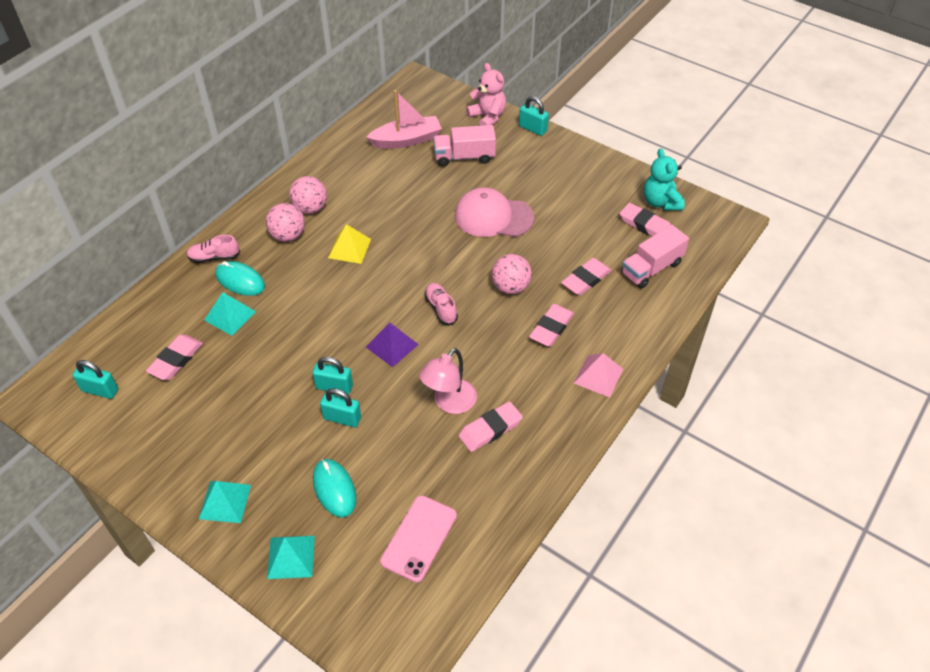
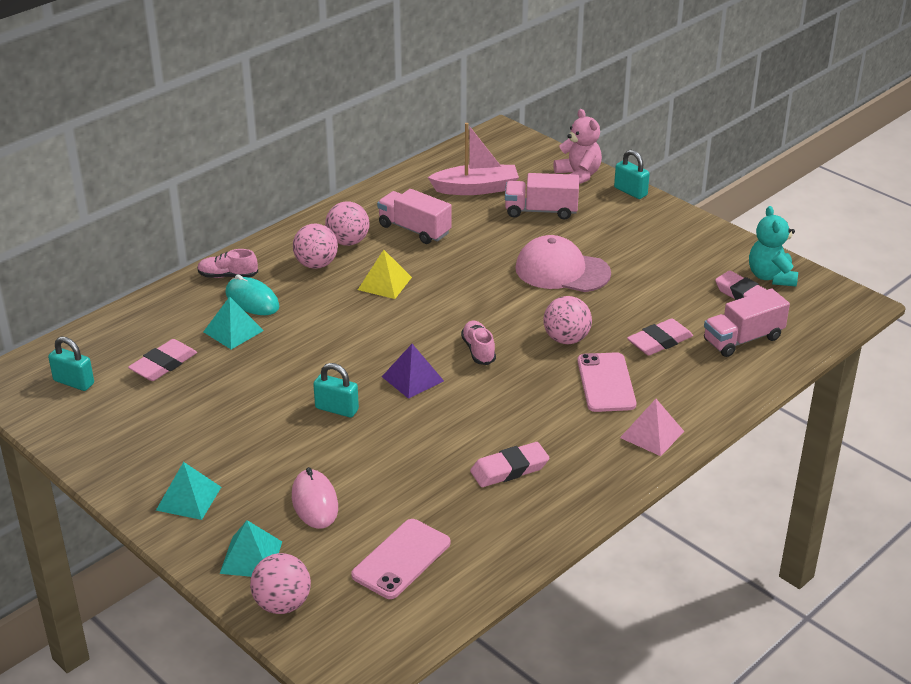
camera: 10 degrees right, 15 degrees down
(327, 603) = (282, 604): none -> pink ball
(334, 489) = (314, 502): turquoise mouse -> pink mouse
(342, 418) = (339, 439): turquoise padlock -> none
(363, 189) = (414, 229): none -> pink truck
(449, 403) = (467, 439): pink lamp -> none
(551, 328) = (606, 383): pink eraser -> pink phone

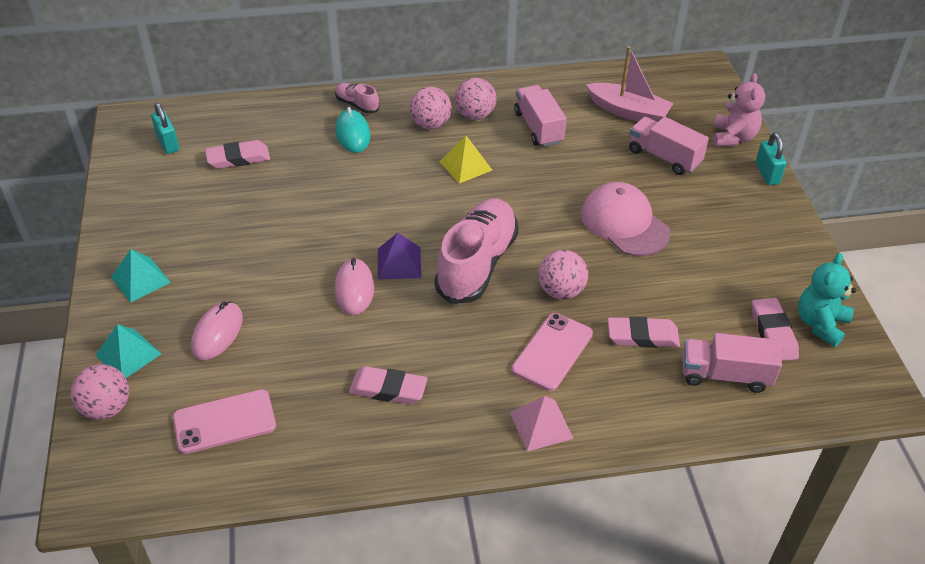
camera: 35 degrees right, 10 degrees up
(233, 331) = (313, 154): turquoise pyramid -> none
(336, 409) = (316, 260): turquoise padlock -> none
(397, 414) = (354, 289): none -> pink mouse
(478, 350) = (477, 264): pink shoe -> pink shoe, size x2.18

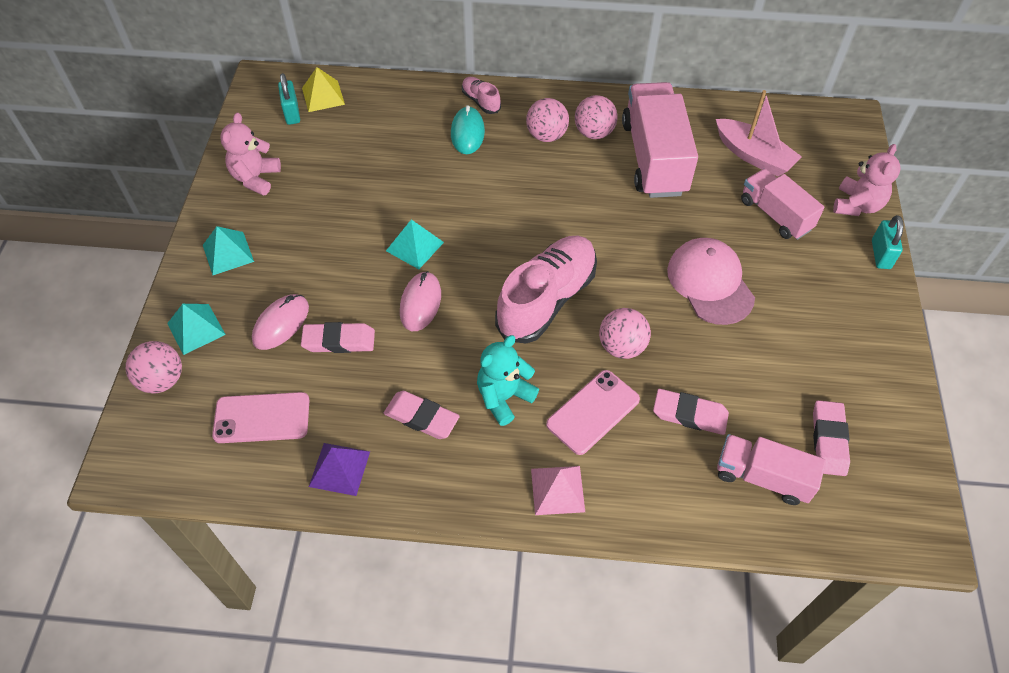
camera: 15 degrees right, 10 degrees up
(148, 207) = (255, 178): none -> pink teddy bear
(238, 158) = (352, 140): pink eraser -> pink eraser (339, 341)
(332, 240) = (415, 246): none -> turquoise pyramid
(399, 263) = (471, 283): purple pyramid -> purple pyramid (339, 469)
(465, 165) = (568, 188): yellow pyramid -> yellow pyramid (323, 96)
(538, 127) = (654, 158): pink truck -> pink truck, size x1.66
(820, 324) = (883, 441): turquoise teddy bear -> turquoise teddy bear (504, 397)

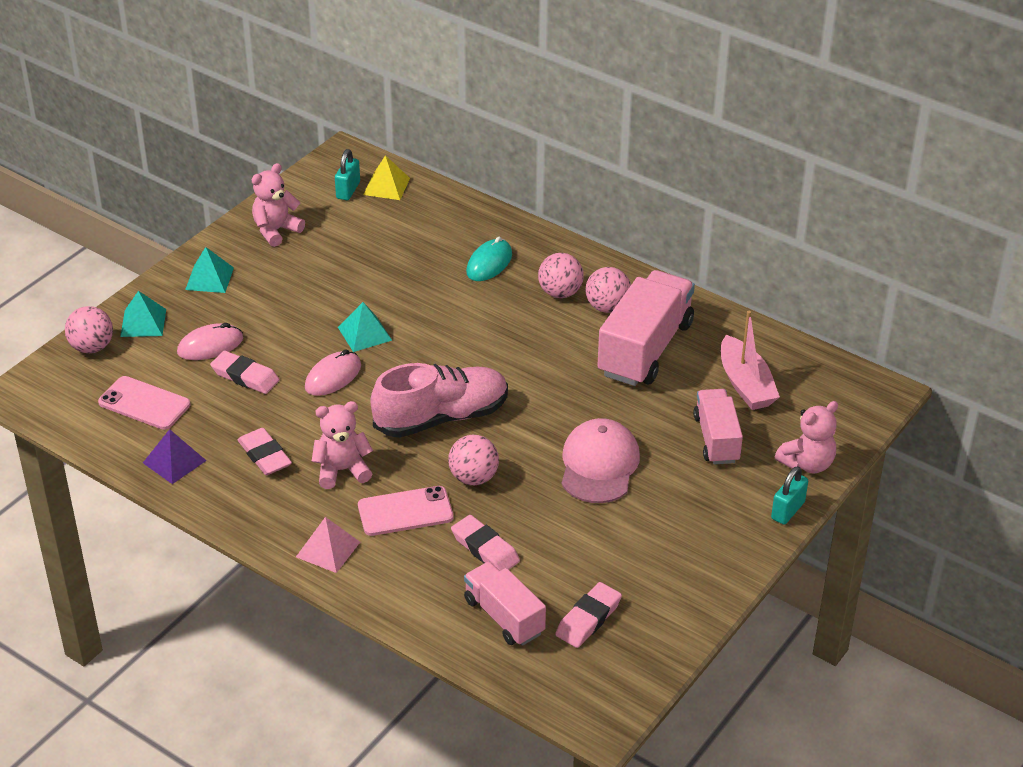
camera: 30 degrees right, 15 degrees down
(481, 101) = (525, 242): pink shoe -> none
(504, 397) = (342, 470): turquoise teddy bear -> pink teddy bear

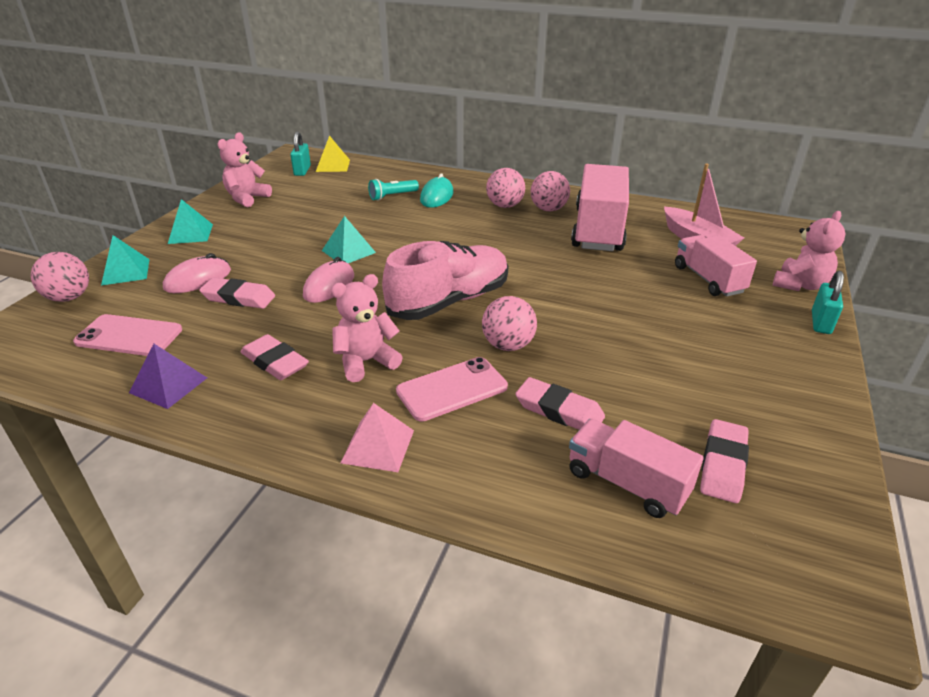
camera: 15 degrees left, 5 degrees down
(438, 254) = (392, 196): none -> turquoise flashlight
(599, 465) = (622, 315): pink cap -> none

